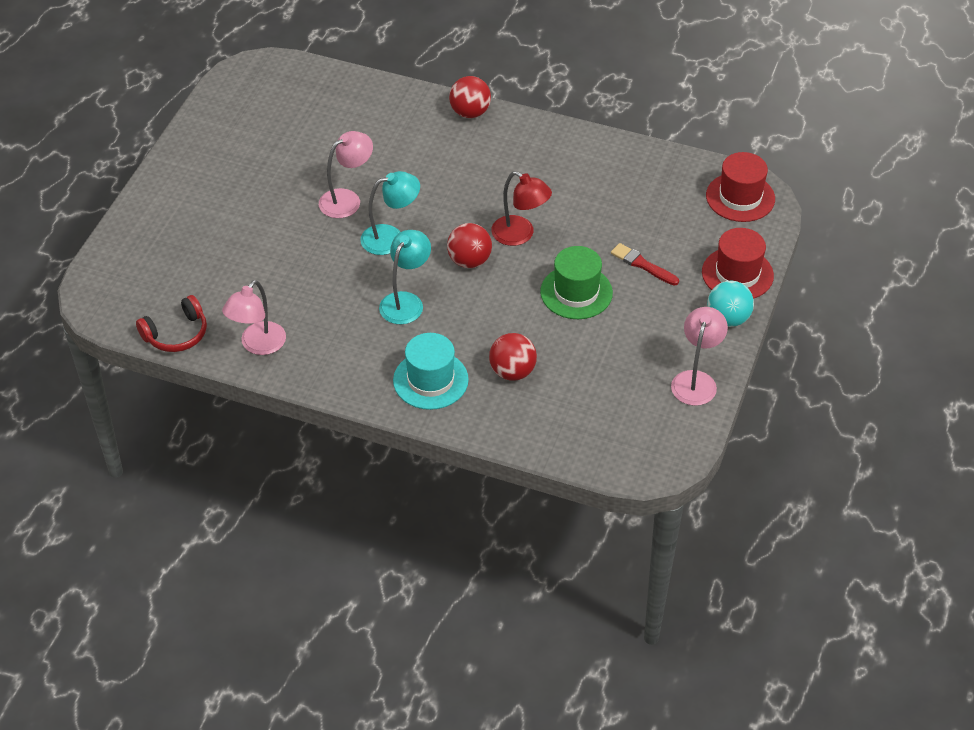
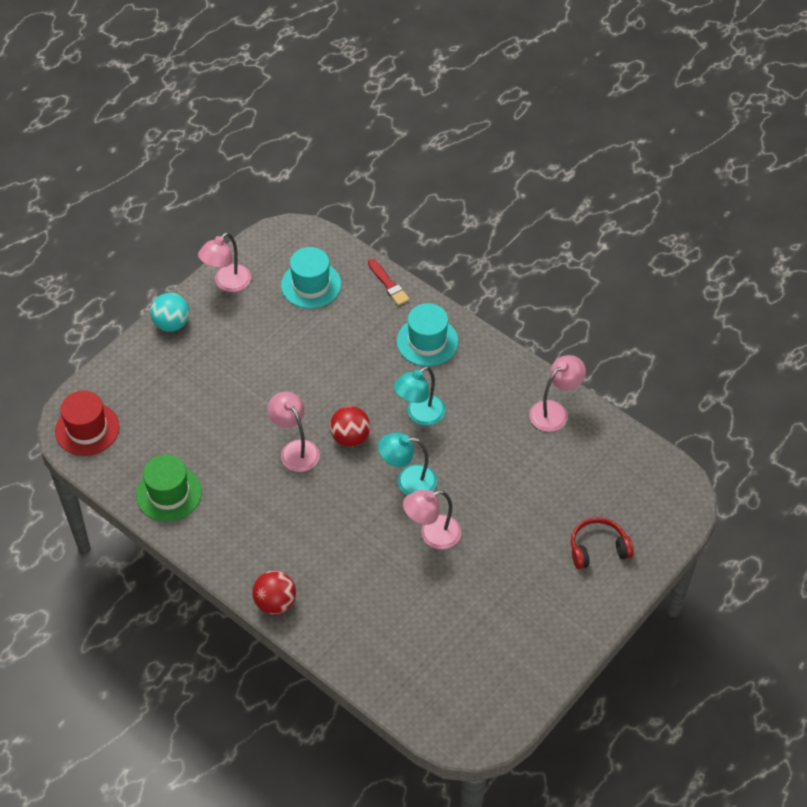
camera: 160 degrees left, 5 degrees up
(176, 334) = (619, 441): red headphones -> red headphones (598, 548)
(512, 371) = (361, 330): red ball -> none
(520, 235) = (295, 449): red lamp -> pink lamp
(576, 292) = (277, 381): green hat -> green hat (169, 493)
(598, 406) = (311, 285): none -> turquoise hat
(642, 264) = (209, 390): red brush -> red brush (388, 284)
(737, 274) = (138, 359): red hat -> none

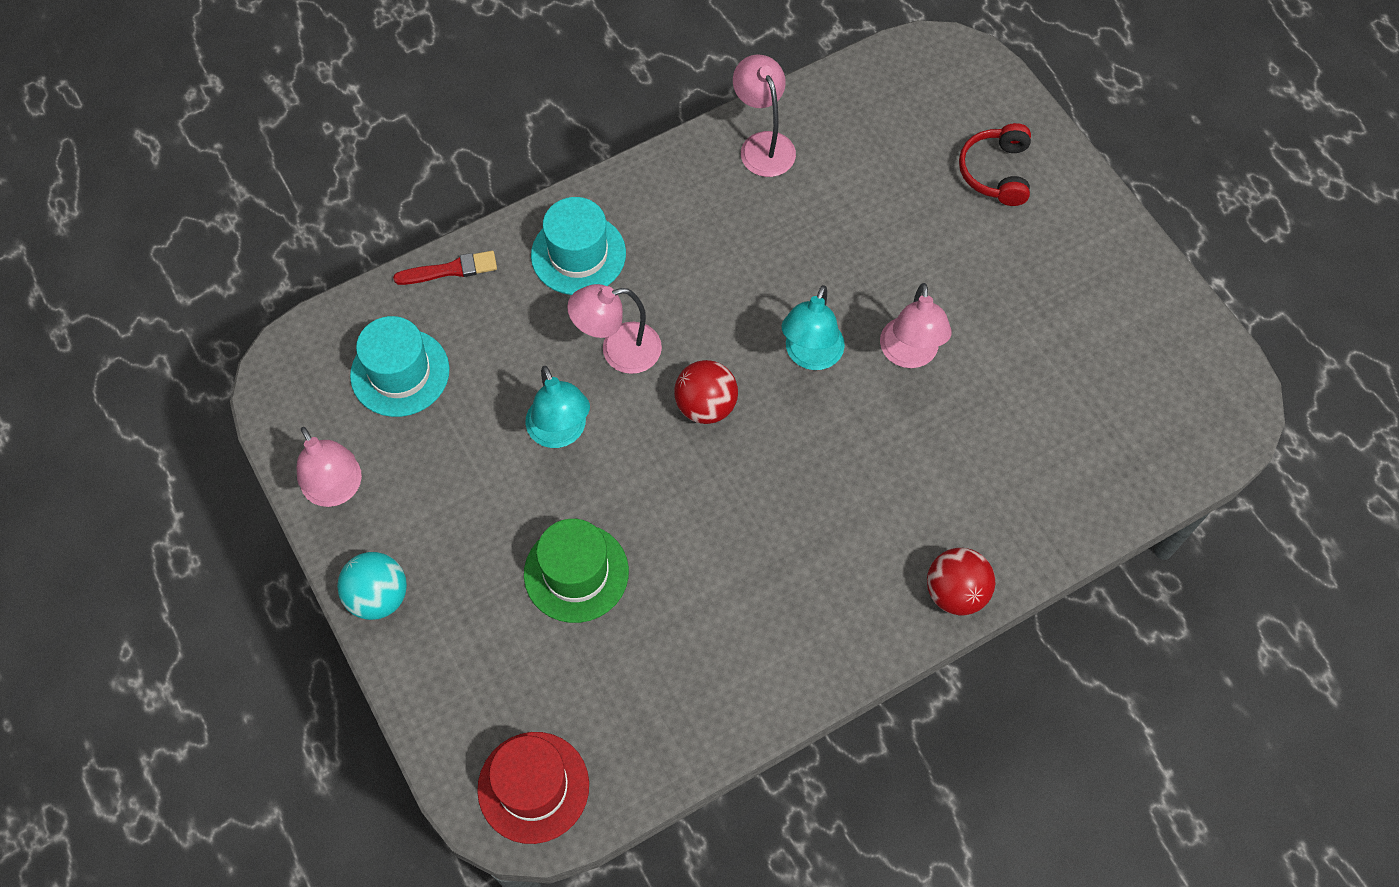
camera: 70 degrees left, 10 degrees up
(169, 493) = (709, 691): green hat -> green hat (576, 573)
(295, 449) = (698, 486): pink lamp -> pink lamp (618, 350)
(419, 415) = (703, 305): turquoise lamp -> turquoise lamp (560, 433)

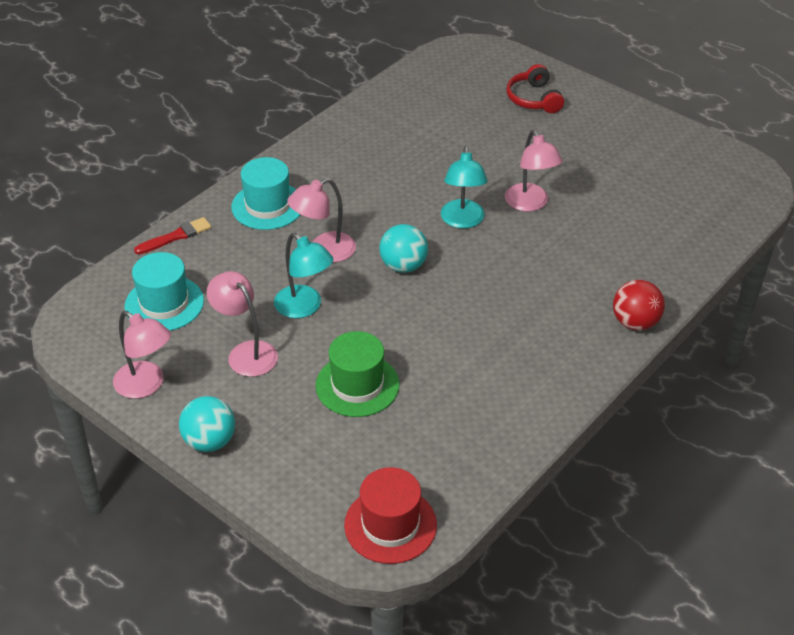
camera: 20 degrees left, 20 degrees down
(706, 406) = (403, 266): red ball -> turquoise ball
(763, 144) = (369, 119): pink lamp -> pink lamp (246, 352)

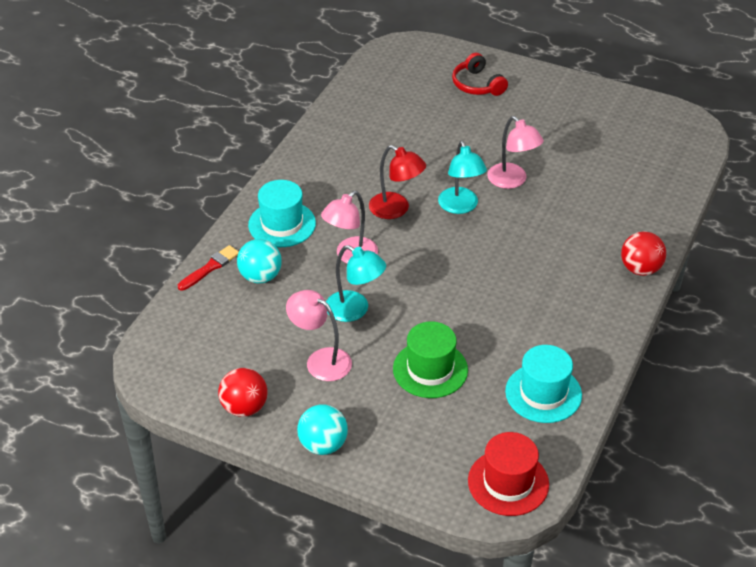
camera: 15 degrees left, 0 degrees up
(146, 385) = (244, 407): pink lamp -> red ball
(164, 304) = (227, 331): turquoise hat -> turquoise hat (543, 393)
(392, 212) = (396, 209): none -> red lamp
(403, 266) = (426, 256): turquoise ball -> turquoise ball (260, 277)

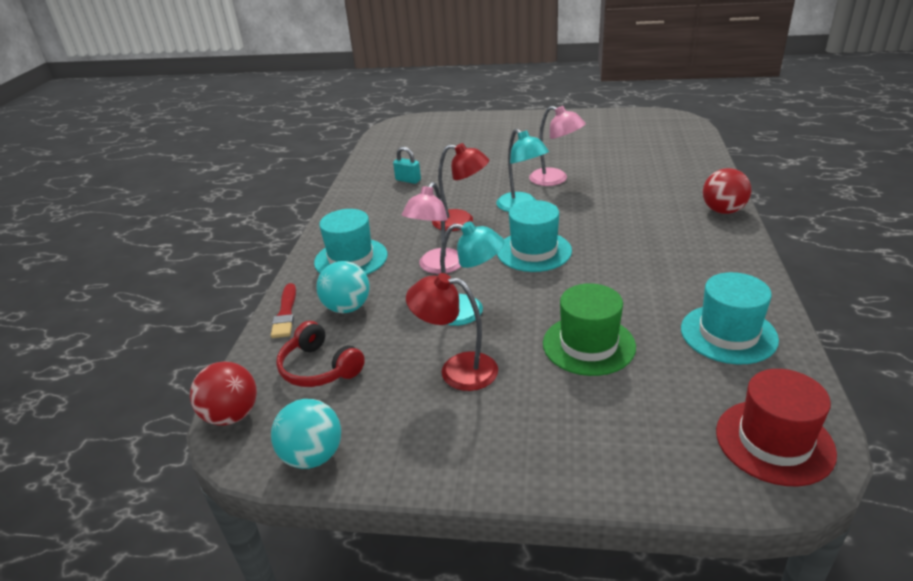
camera: 15 degrees left, 10 degrees down
(210, 267) = (285, 313): red brush -> red brush turned 150 degrees clockwise
(244, 407) = (386, 450): red ball -> red ball (231, 415)
(320, 360) = (457, 370): pink lamp -> red lamp
(323, 445) = (513, 467): turquoise ball -> turquoise ball (313, 456)
(372, 138) = (408, 180): none -> turquoise padlock
(441, 264) = (534, 251): none -> turquoise hat
(477, 85) = (479, 131): red headphones -> red headphones (319, 368)

